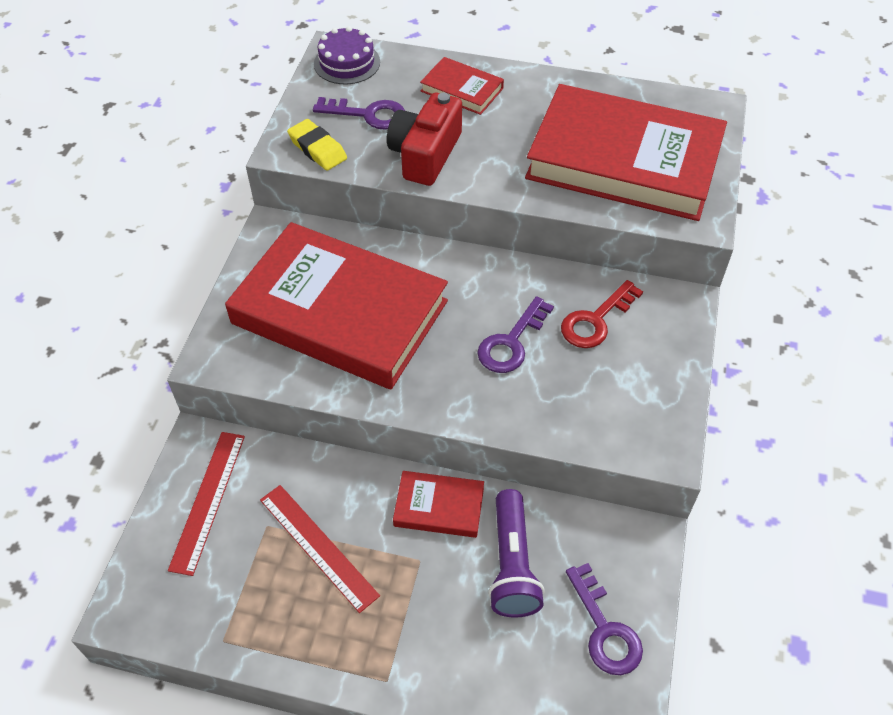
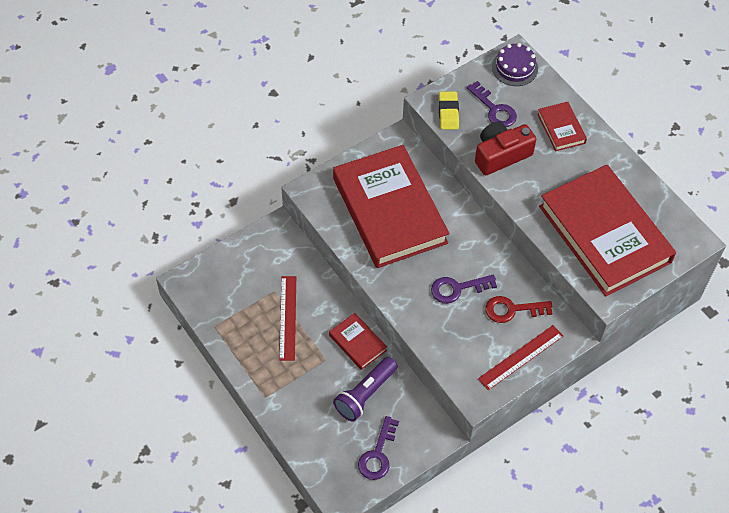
camera: 40 degrees right, 5 degrees up
(208, 500) = (259, 259): red ruler -> red ruler (520, 357)

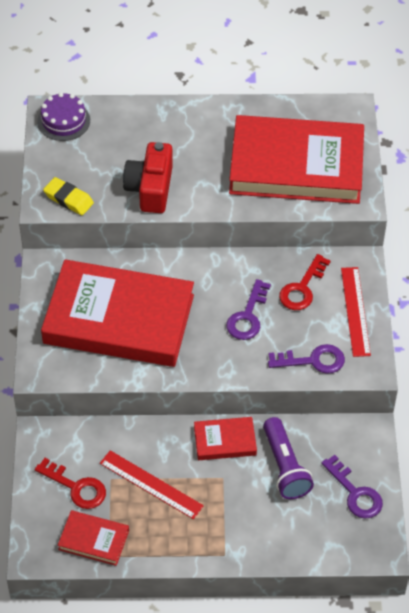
camera: 55 degrees left, 5 degrees down
(252, 274) = (76, 487): none -> red key
(494, 109) = (96, 163): purple key -> purple key (313, 360)
(561, 128) = (160, 128): red book -> red book (93, 540)

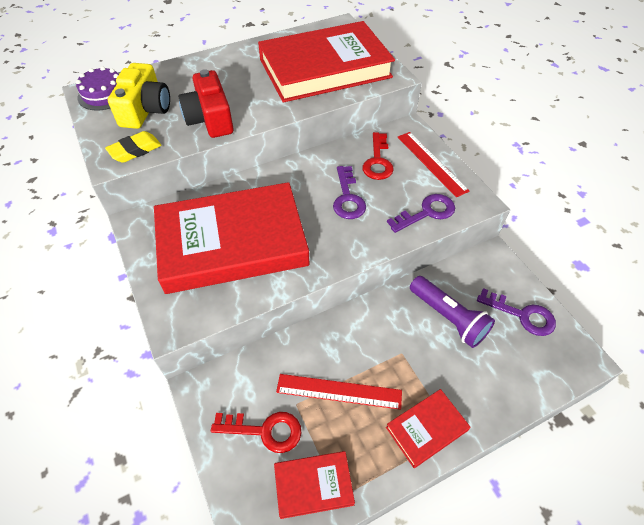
camera: 25 degrees left, 0 degrees up
(68, 199) = (135, 150): yellow eraser -> yellow eraser turned 45 degrees counterclockwise
(95, 155) = (145, 110): none -> yellow camera
(225, 441) = (382, 317): red book -> red book (426, 429)

